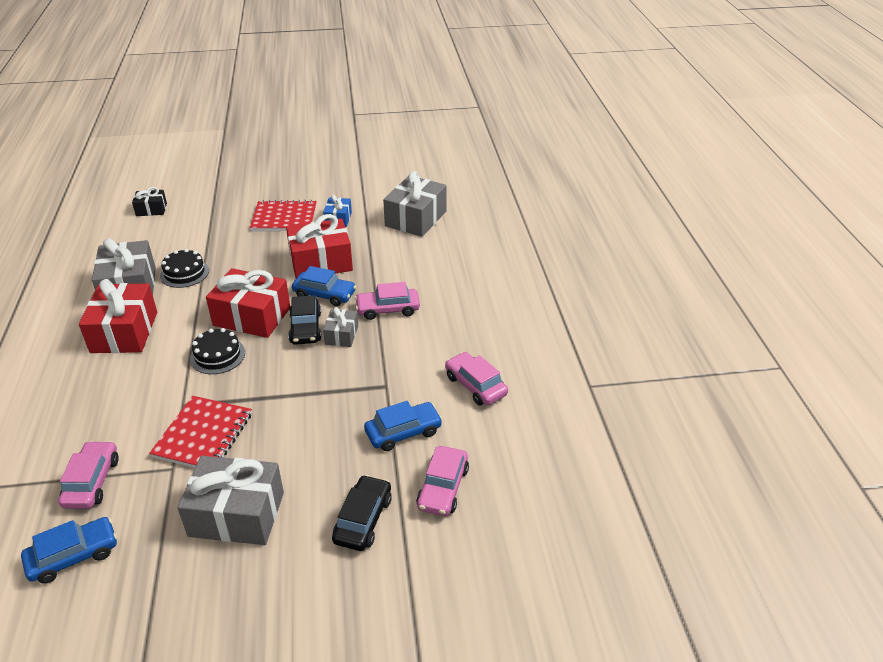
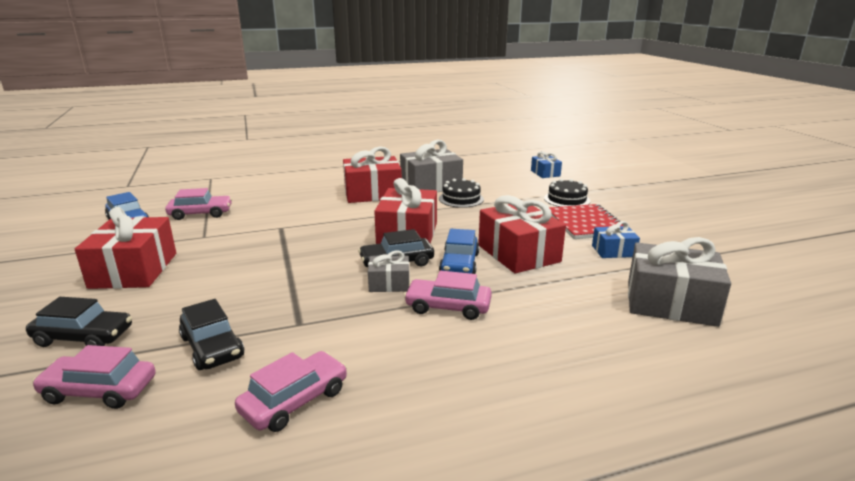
camera: 80 degrees right, 15 degrees down
(151, 209) = (545, 173): black gift -> blue gift
(203, 435) = (240, 241): red notebook -> none
(217, 355) = (346, 230): black cake -> black cake (567, 199)
(236, 514) = (134, 270): grey gift -> red gift
(388, 309) = (448, 307): pink car -> pink car turned 60 degrees counterclockwise
(403, 432) = (212, 347): blue car -> black car

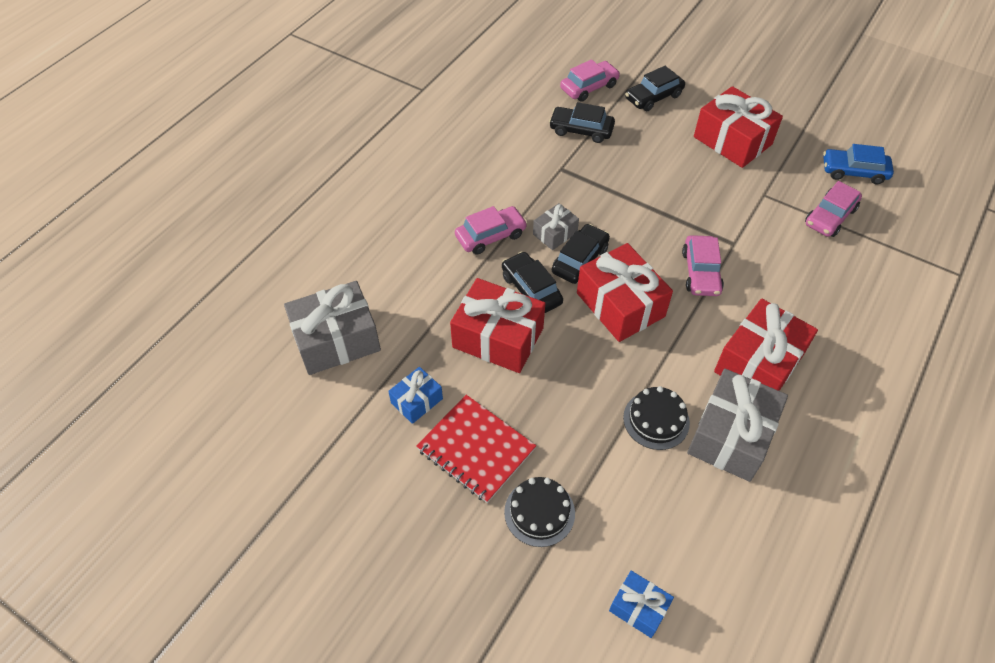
camera: 140 degrees right, 30 degrees up
(295, 401) = (497, 132): pink car -> pink car (700, 272)
(459, 264) = (531, 289): blue car -> black car

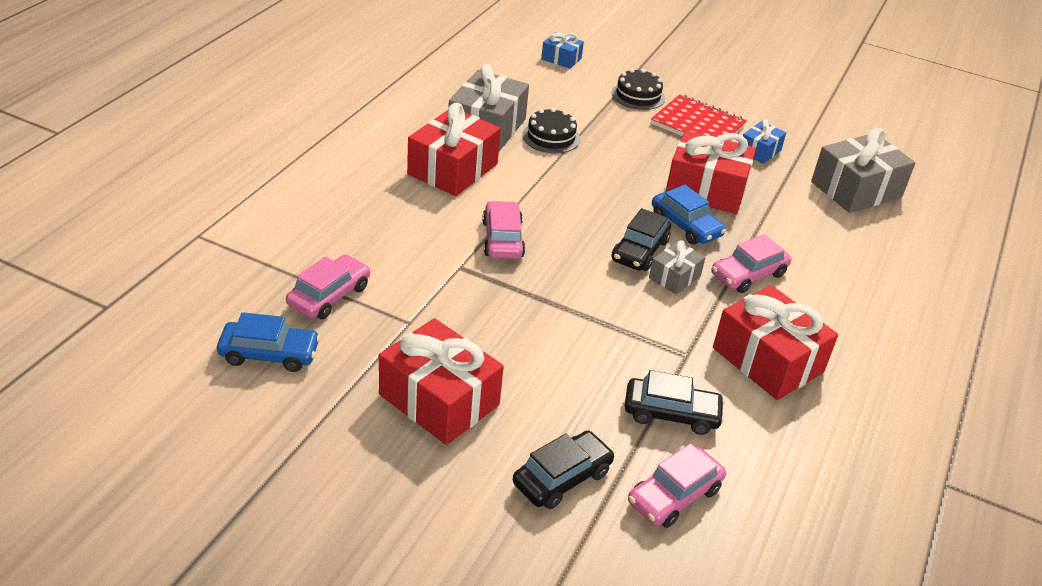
camera: 170 degrees right, 15 degrees down
(531, 289) = (686, 225): black car -> blue car
(620, 305) = (590, 212): red gift -> red gift (767, 360)

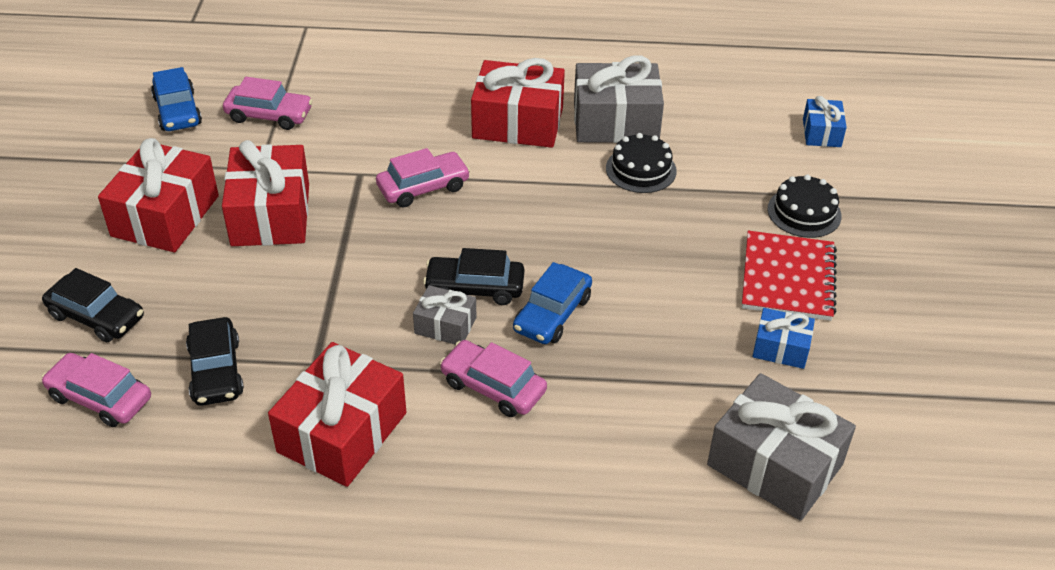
camera: 70 degrees right, 5 degrees up
(706, 189) = (643, 315): red gift -> red gift (270, 215)

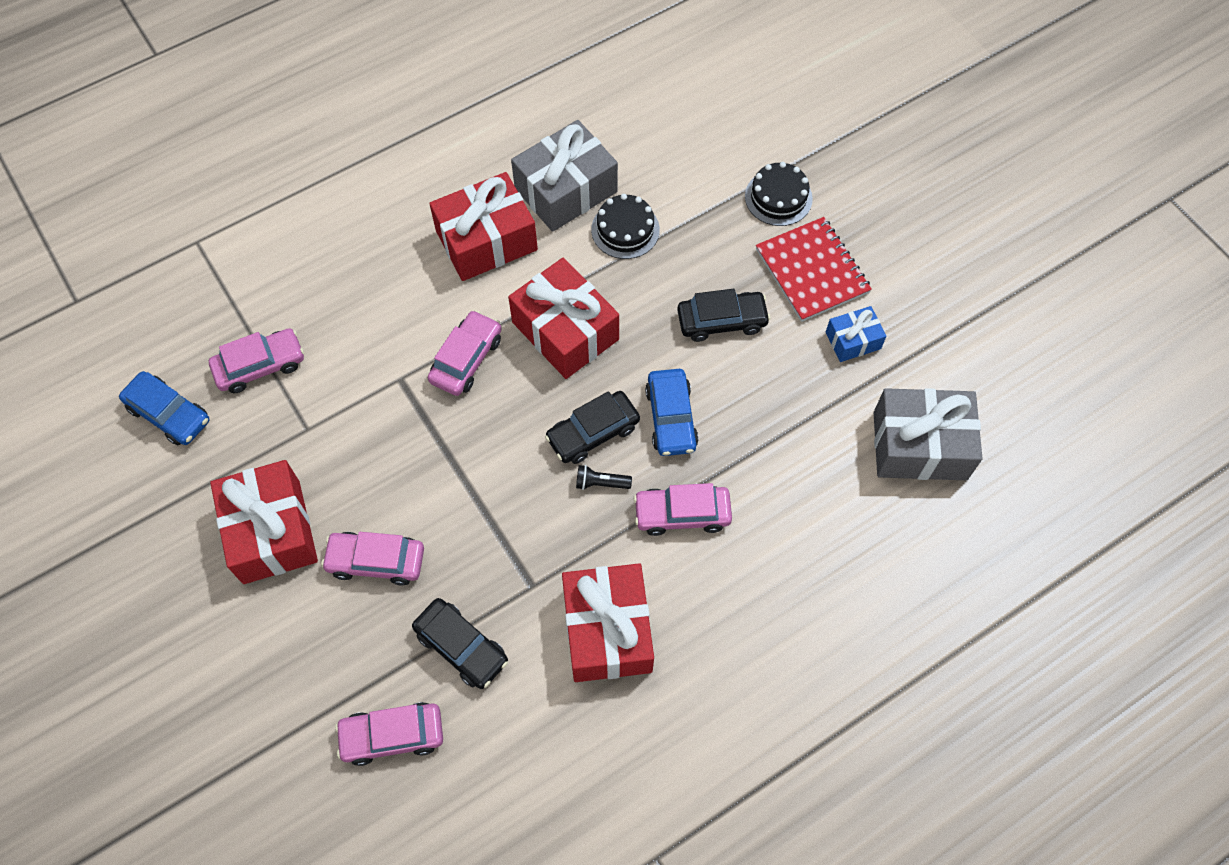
camera: 35 degrees left, 20 degrees up
(96, 316) = (313, 667): black car -> black car (722, 321)
(216, 276) = (376, 561): none -> pink car
(270, 215) = (363, 470): red gift -> red gift (565, 331)
(445, 325) = (601, 483): grey gift -> black flashlight
(821, 133) = (733, 104): blue gift -> none

